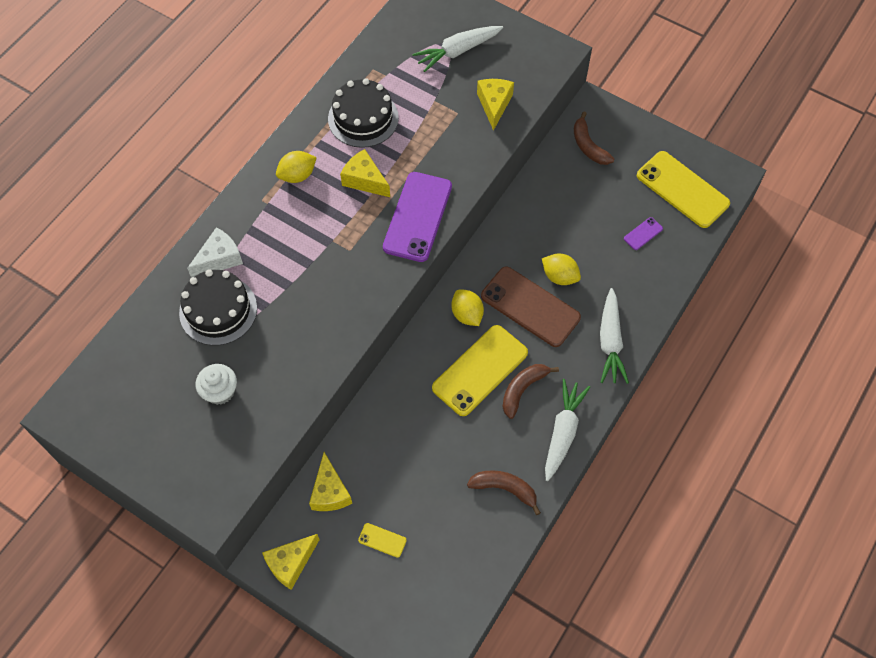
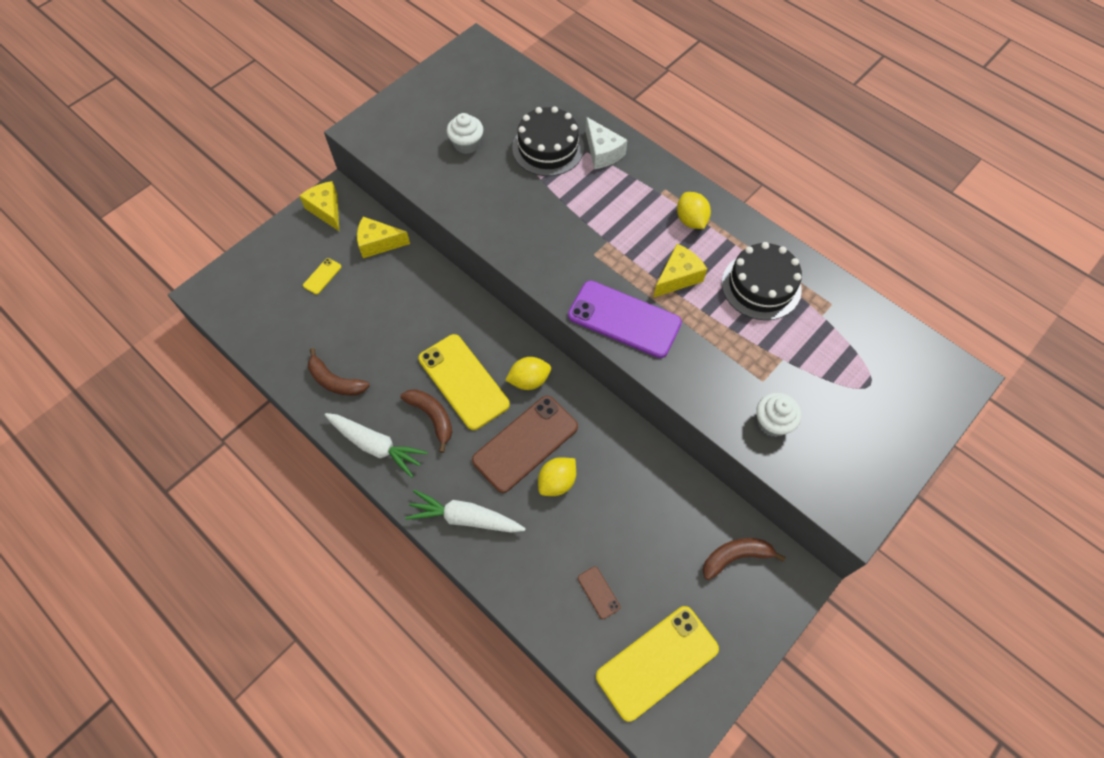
camera: 100 degrees right, 0 degrees up
(457, 51) = (858, 396): white carrot -> none
(494, 105) = (772, 422): yellow cheese -> white cupcake
(504, 489) = (335, 381): brown banana -> brown banana turned 90 degrees clockwise
(643, 233) = (598, 592): purple phone -> brown phone

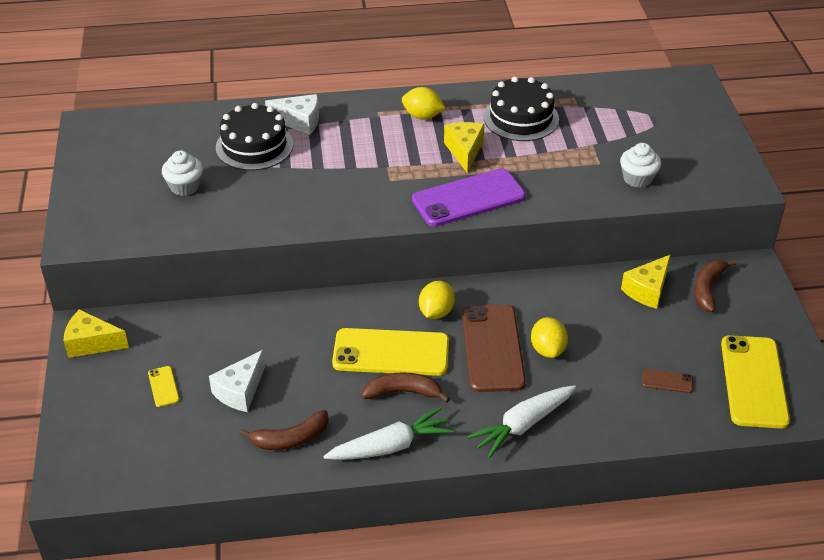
camera: 50 degrees left, 20 degrees down
(353, 320) = (240, 391): none -> white cheese
(378, 243) = (178, 328): yellow cheese -> yellow cheese (647, 290)

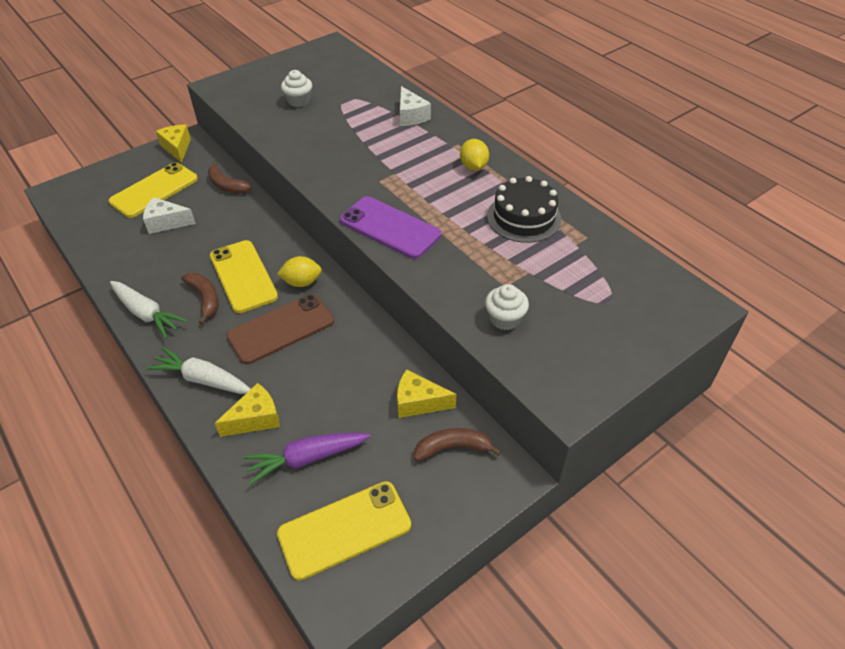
camera: 60 degrees right, 5 degrees up
(163, 386) = (154, 190): yellow phone -> yellow phone, size x2.35
(254, 146) = (365, 109): black cake -> none
(290, 439) = (132, 263): brown banana -> brown banana (227, 185)
(464, 151) = (448, 204): yellow cheese -> yellow cheese (255, 419)
(547, 349) = (299, 362): yellow lemon -> none
(667, 381) = (306, 458): brown phone -> purple carrot

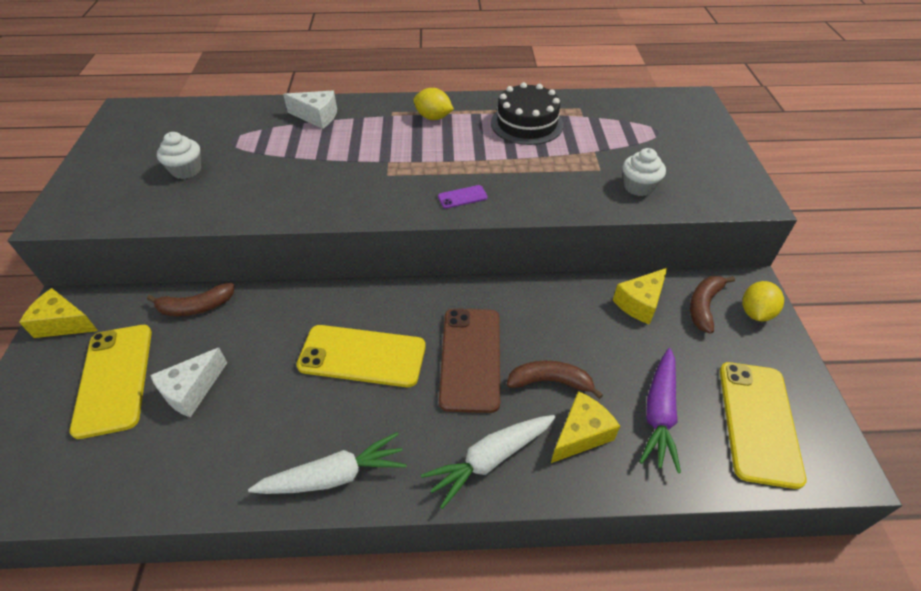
camera: 55 degrees left, 0 degrees up
(205, 299) = (364, 405): brown banana -> brown banana (550, 381)
(255, 419) = (581, 434): yellow cheese -> yellow cheese turned 45 degrees clockwise
(302, 282) = (419, 313): yellow lemon -> yellow lemon (755, 313)
(390, 227) = (462, 197): purple phone -> purple phone, size x0.43

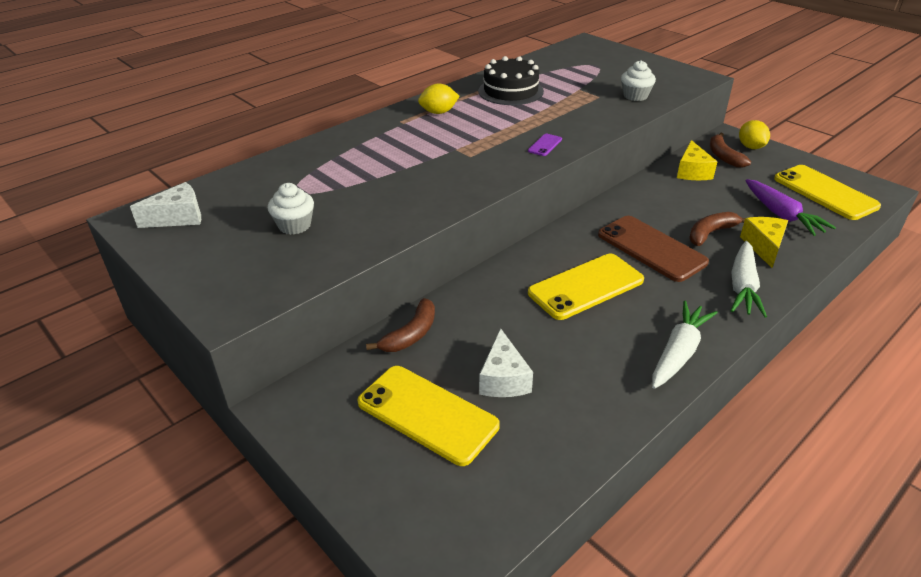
camera: 40 degrees left, 10 degrees down
(64, 323) = (306, 415): yellow cheese -> none
(317, 116) = (343, 147): white cheese -> white cheese (178, 217)

